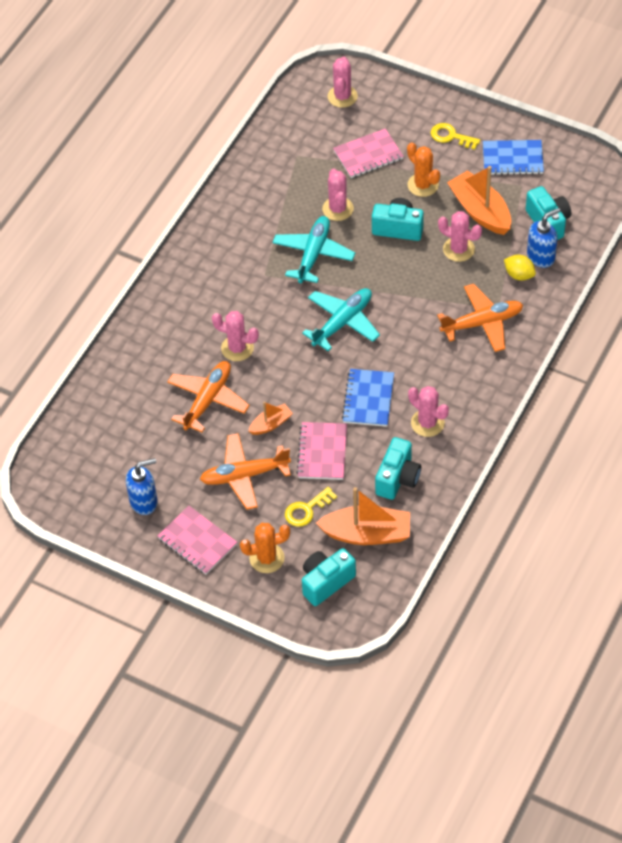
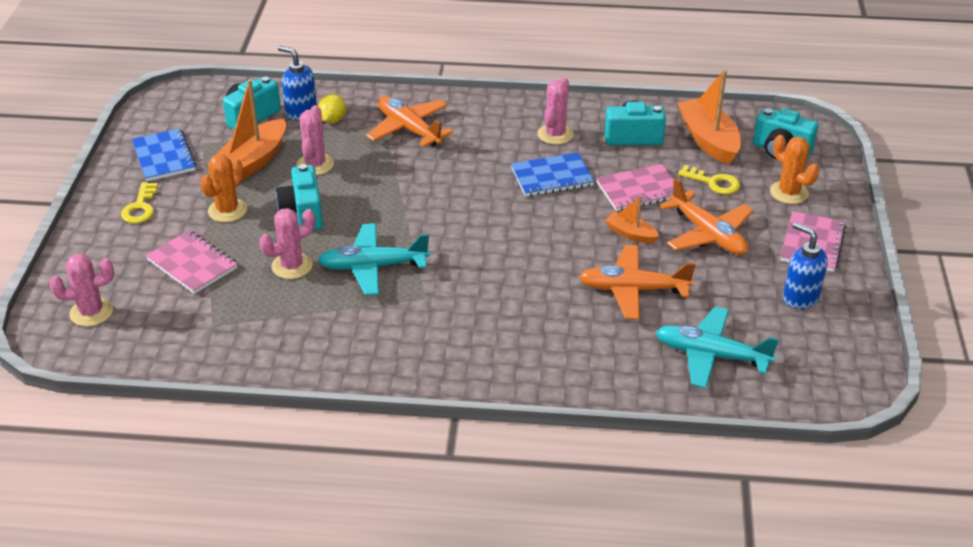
camera: 115 degrees left, 15 degrees down
(237, 348) = (546, 288): pink cactus -> none
(342, 322) = (461, 219): turquoise plane -> turquoise plane (711, 355)

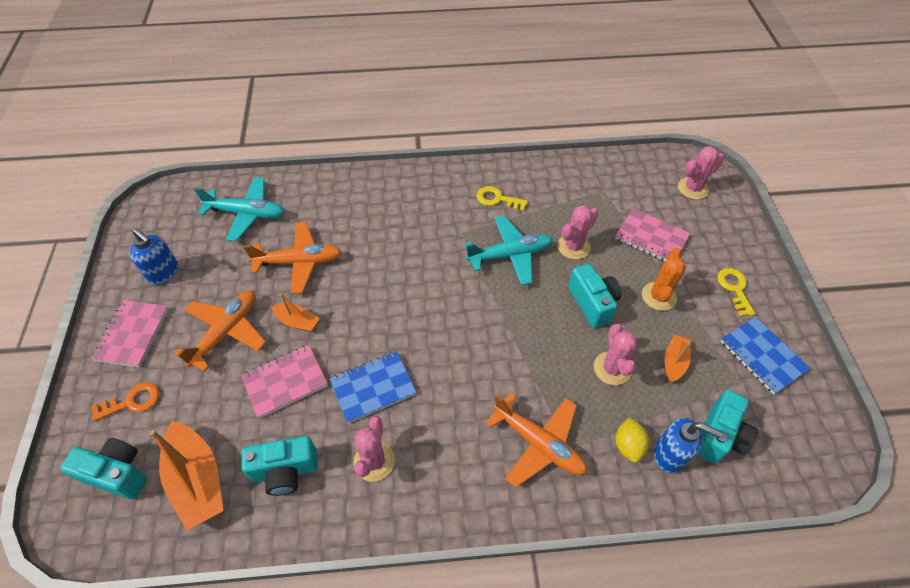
camera: 170 degrees right, 15 degrees up
(252, 162) = (674, 362): orange boat -> orange boat, size x0.53
(708, 234) = (226, 332): orange plane -> orange plane turned 75 degrees clockwise
(713, 182) = (207, 405): yellow key -> yellow key (497, 199)
(789, 193) = (132, 402): orange cactus -> orange key

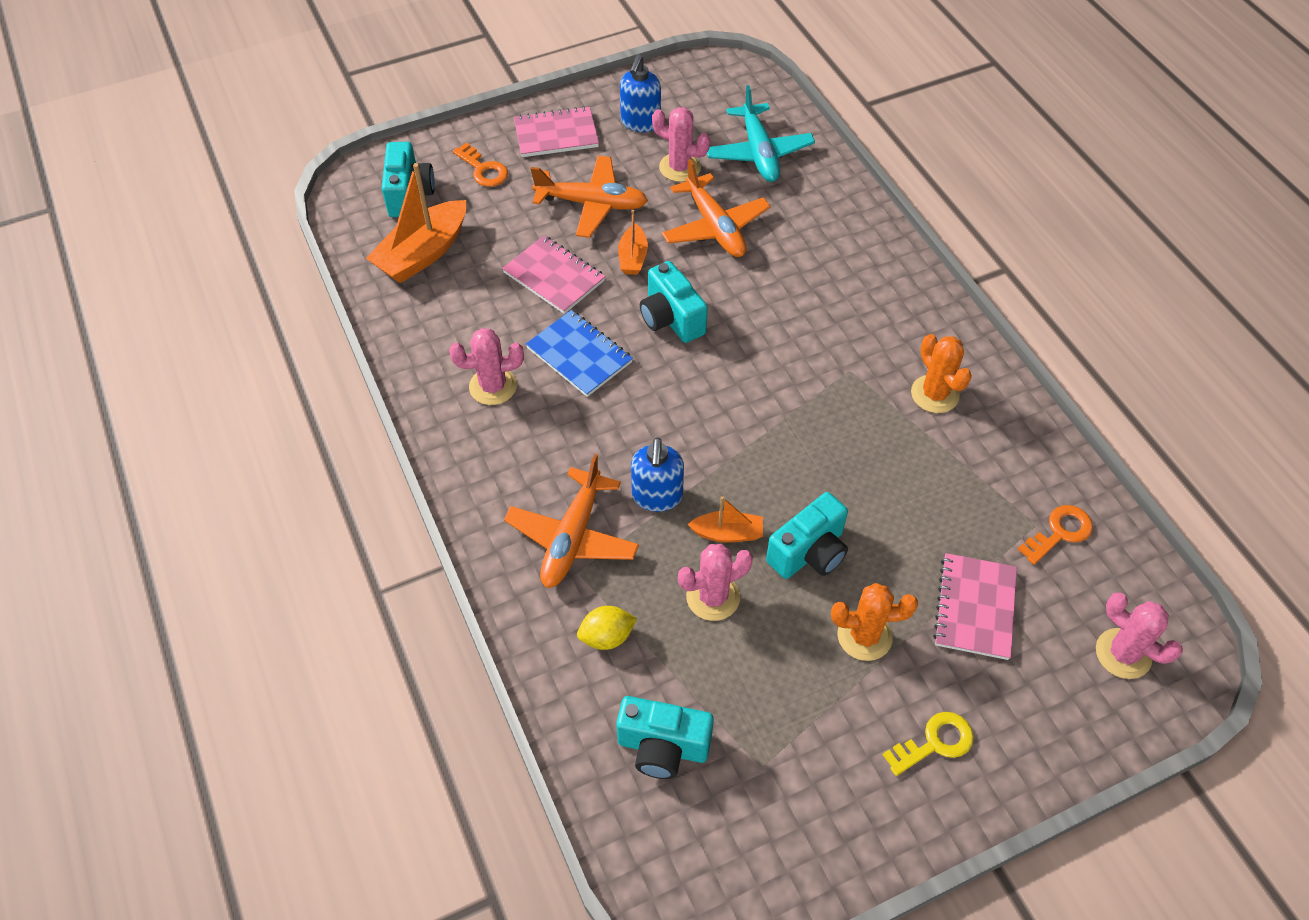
camera: 70 degrees right, 0 degrees up
(285, 471) = (455, 316): turquoise camera -> turquoise camera (671, 319)
(497, 199) = (934, 394): yellow key -> orange cactus
(510, 255) = (842, 435): turquoise plane -> none
(574, 246) = (899, 508): pink cactus -> pink cactus (680, 167)
(612, 183) = (1059, 533): none -> orange key
(670, 455) = (612, 688): blue soap dispenser -> blue soap dispenser (657, 496)
(674, 362) = (758, 673): orange boat -> orange boat (727, 533)
(762, 356) = (823, 795): blue notebook -> none

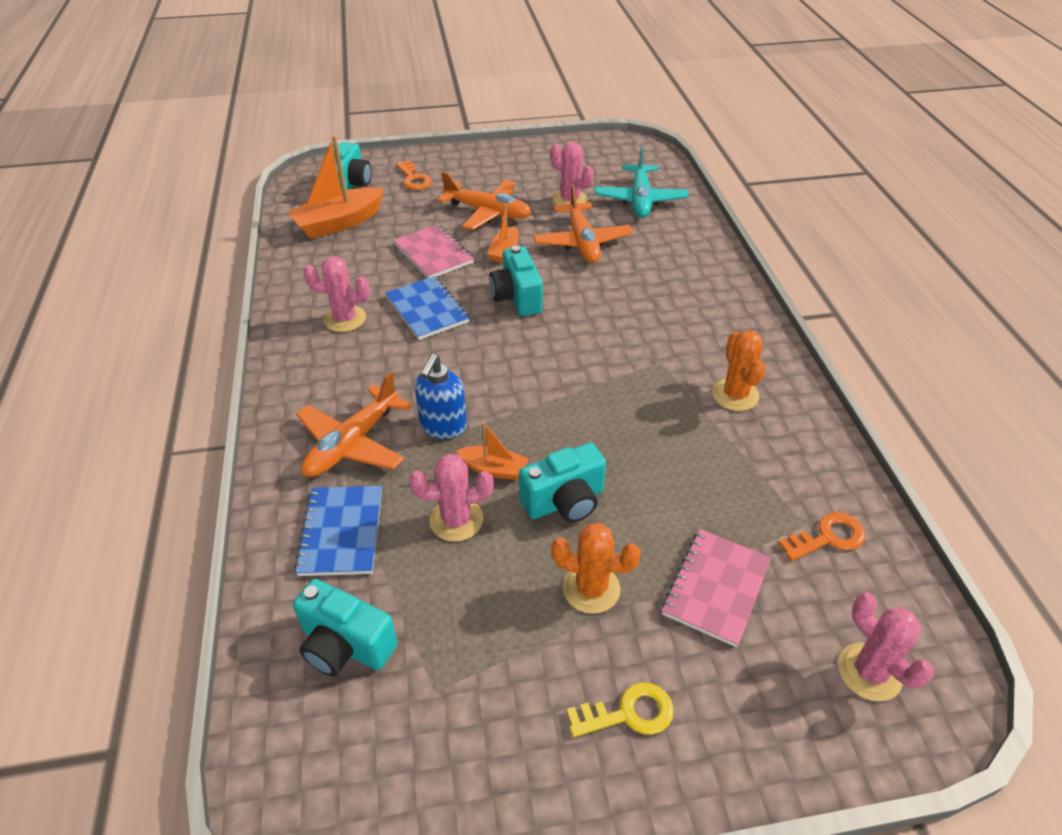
camera: 15 degrees right, 10 degrees down
(556, 134) = (481, 166): pink notebook -> none
(607, 637) = (341, 532): yellow lemon -> blue notebook
(640, 123) = (551, 168): blue soap dispenser -> none

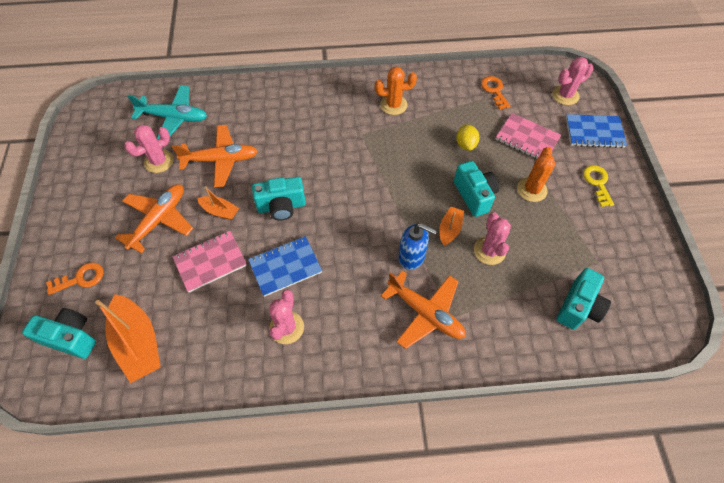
camera: 85 degrees left, 15 degrees up
(341, 532) = (501, 315): blue notebook -> blue notebook (594, 132)
(675, 490) = (465, 144): none -> yellow lemon

